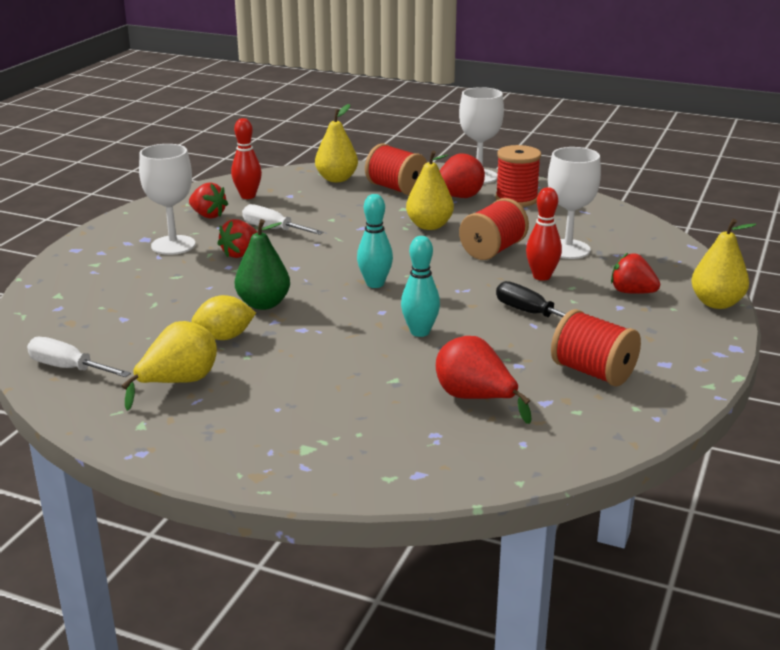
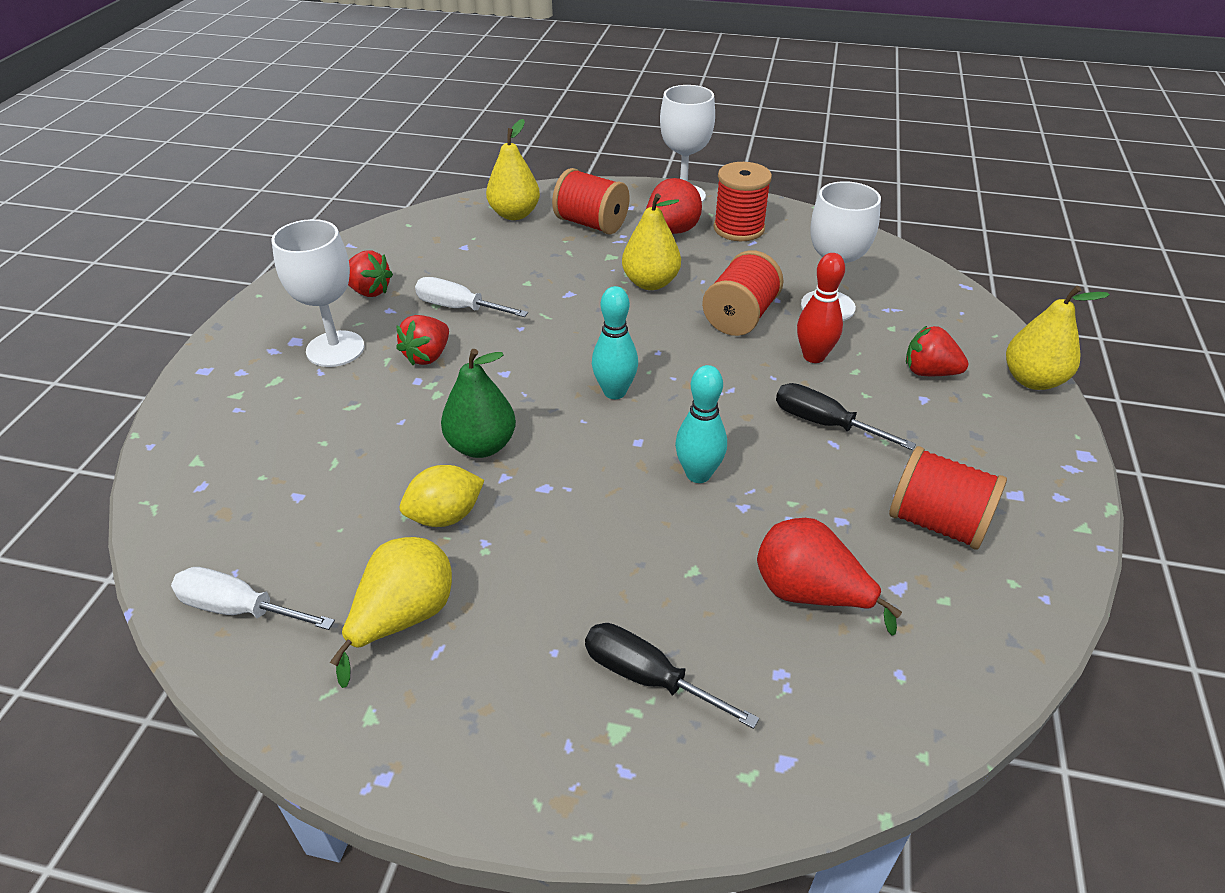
camera: 10 degrees left, 15 degrees up
(248, 196) = (411, 253): red bowling pin -> none
(338, 426) = (647, 677): none -> black screwdriver

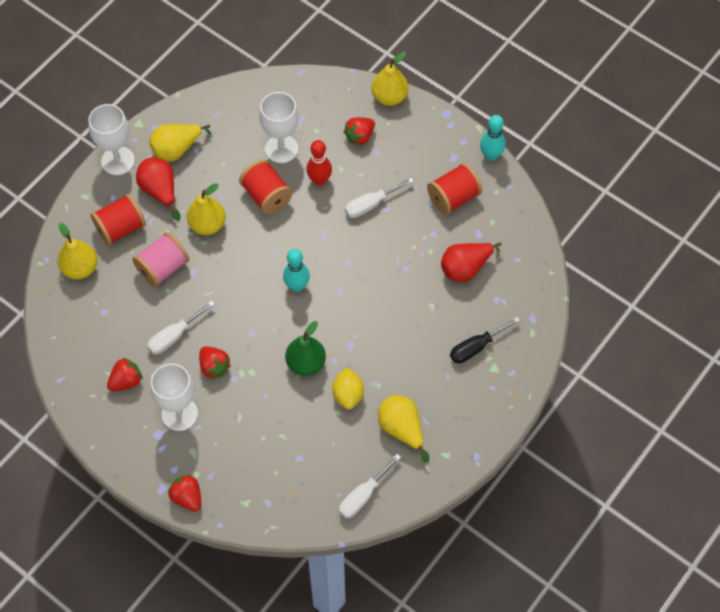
camera: 65 degrees left, 20 degrees up
(194, 398) = (187, 497): none -> red strawberry
(558, 269) = (163, 268): none -> pink spool
(698, 474) = (376, 276): turquoise bowling pin -> turquoise bowling pin (491, 155)
(739, 228) = (177, 150): red spool -> yellow pear
(824, 423) = (371, 204): black screwdriver -> white screwdriver

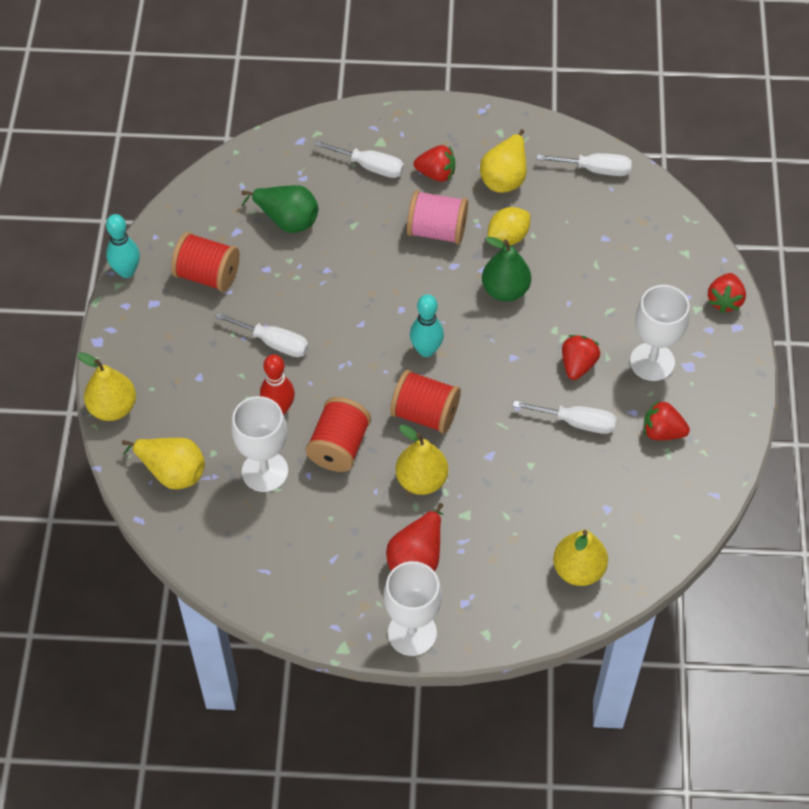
camera: 125 degrees left, 5 degrees down
(121, 228) = (496, 564): red spool -> red spool (425, 414)
(163, 268) = (508, 487): pink spool -> pink spool (437, 231)
(177, 150) = (348, 579): yellow pear -> yellow pear (172, 472)
(360, 137) = (190, 404): red strawberry -> red strawberry (436, 174)
(465, 268) = (287, 220): red pear -> green pear
(476, 347) = (370, 167): black screwdriver -> white screwdriver

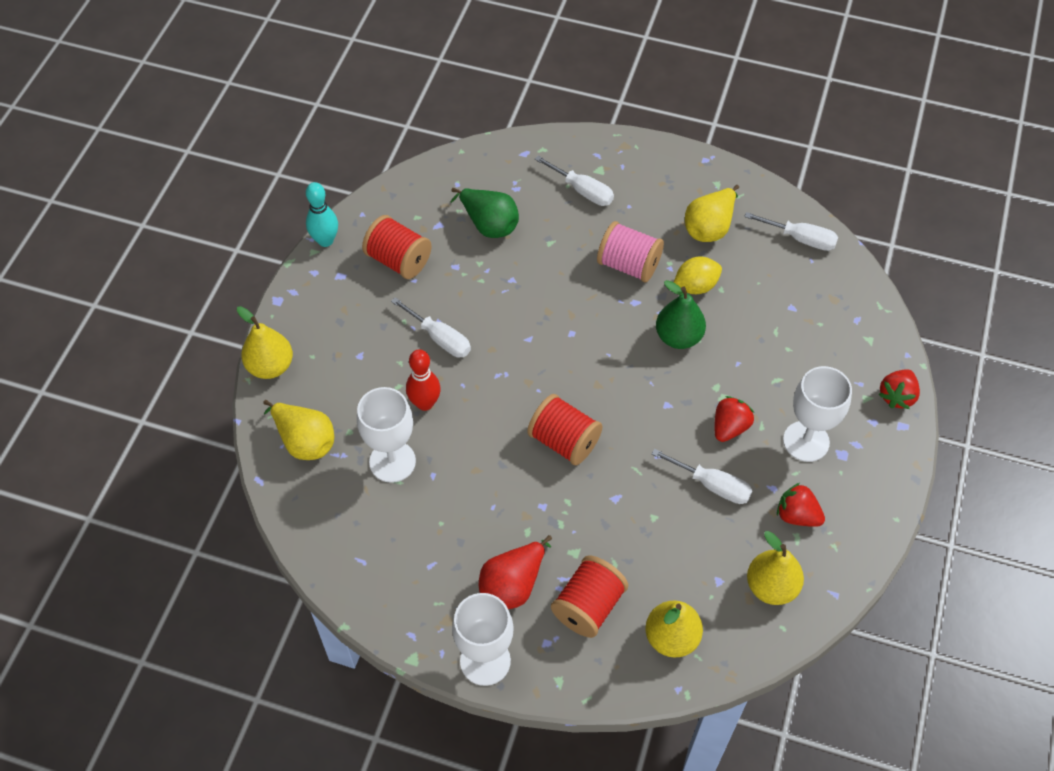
camera: 15 degrees right, 0 degrees up
(339, 447) = (471, 454): red spool -> red spool (588, 606)
(421, 480) = (541, 507): yellow pear -> yellow pear (771, 587)
(426, 350) = (584, 378): turquoise bowling pin -> none
(436, 174) = (644, 210): red strawberry -> none

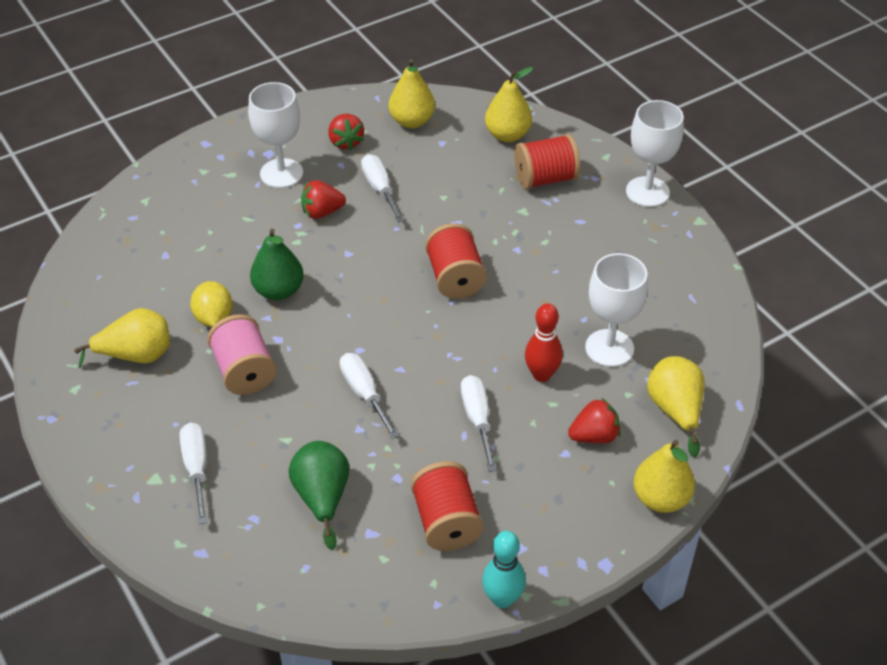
camera: 140 degrees left, 10 degrees down
(513, 585) = (587, 218): red pear -> none
(695, 286) = (214, 318): yellow lemon -> yellow lemon turned 60 degrees clockwise
(800, 239) = (81, 296): white screwdriver -> white screwdriver (364, 393)
(896, 396) = (182, 159): red strawberry -> red strawberry (594, 436)

